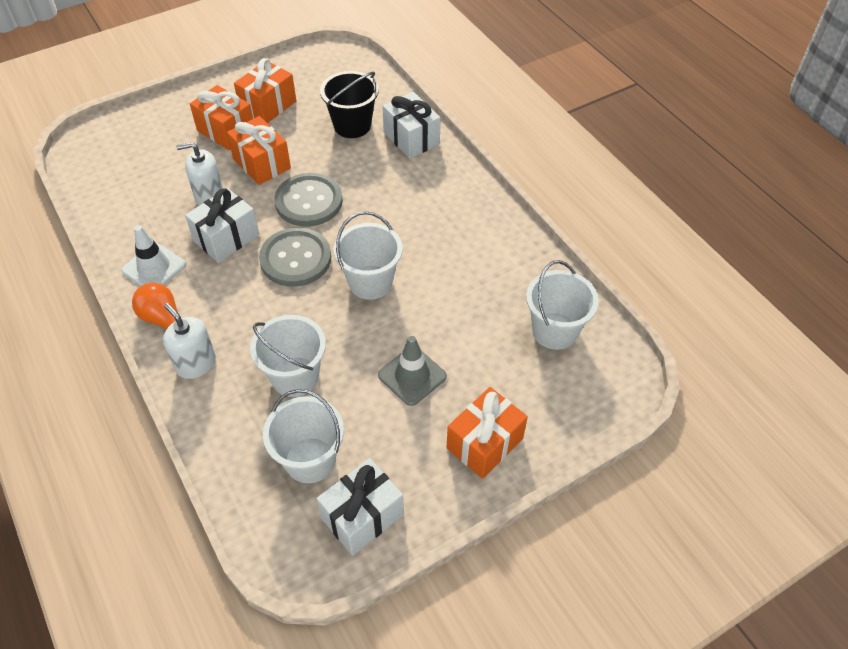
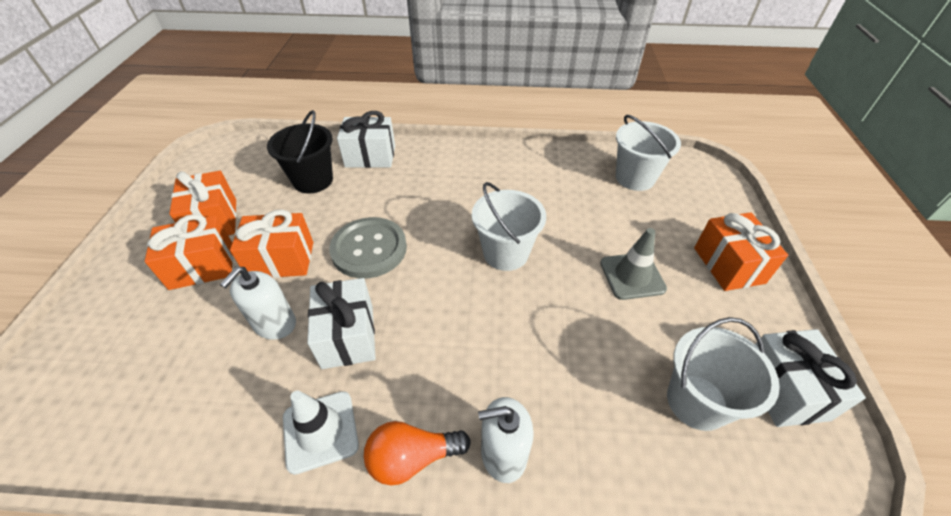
camera: 55 degrees left, 5 degrees down
(295, 259) = (430, 292): grey button -> none
(295, 376) = (581, 364): white bucket -> none

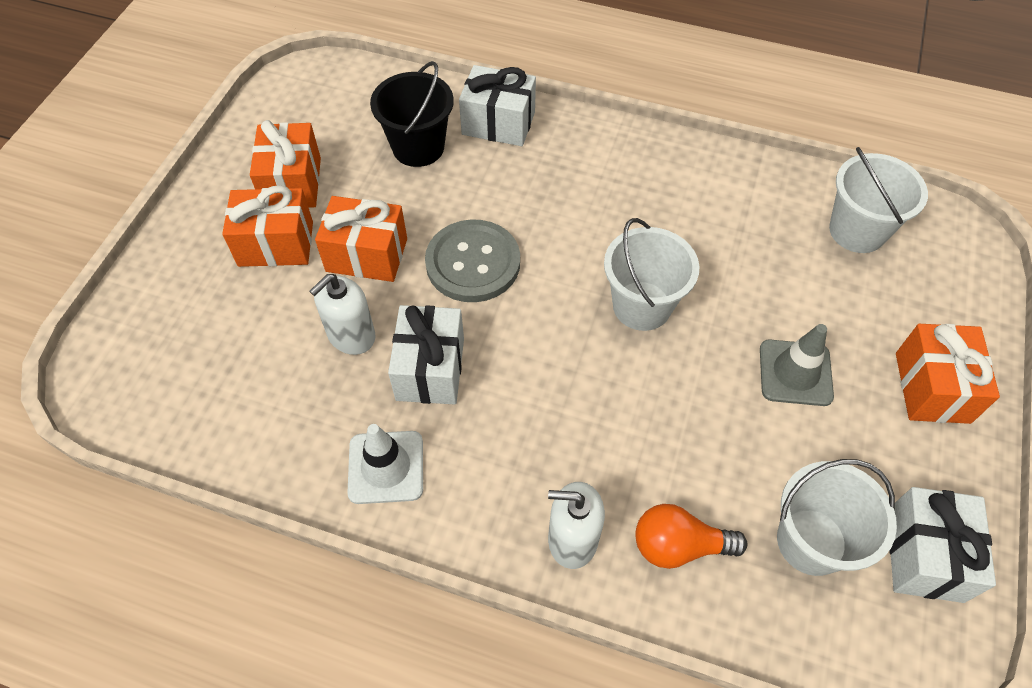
camera: 15 degrees right, 10 degrees up
(412, 458) = (476, 518): orange light bulb -> orange light bulb (679, 546)

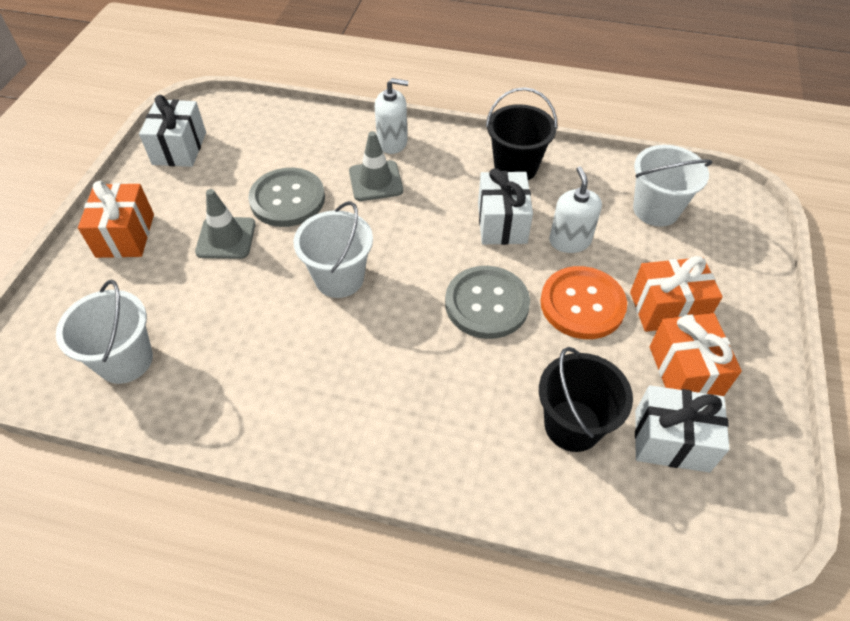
camera: 175 degrees right, 5 degrees down
(351, 335) = (569, 241): white soap dispenser -> white soap dispenser turned 45 degrees counterclockwise
(367, 255) = (582, 304): orange gift -> orange button
(386, 467) = (515, 167): white traffic cone -> black bucket
(498, 123) = (491, 467): white gift -> white gift (671, 441)
(599, 456) = (375, 181): none -> grey traffic cone
(679, 546) = (328, 143): orange light bulb -> none
(725, 432) = (287, 199): none -> grey button
(811, 541) = (246, 150): white bucket -> white bucket (656, 209)

